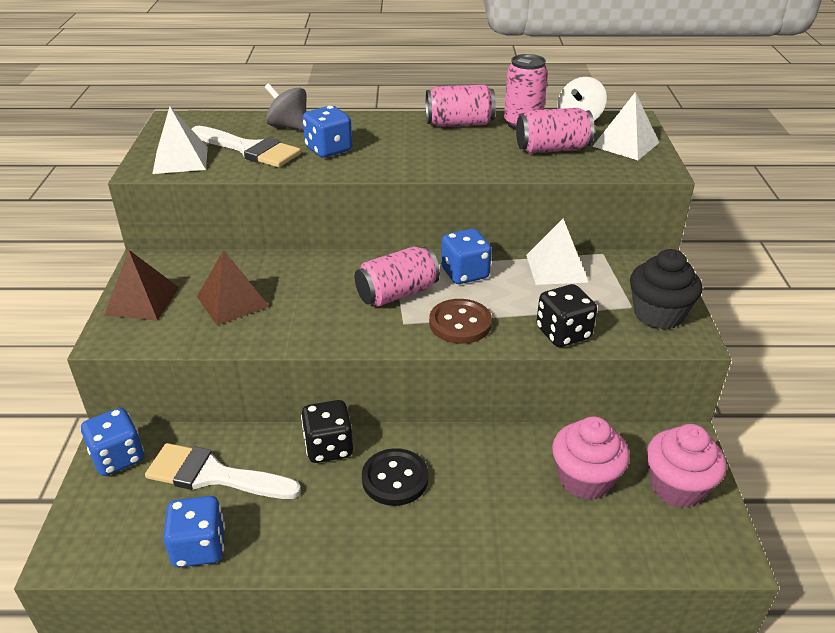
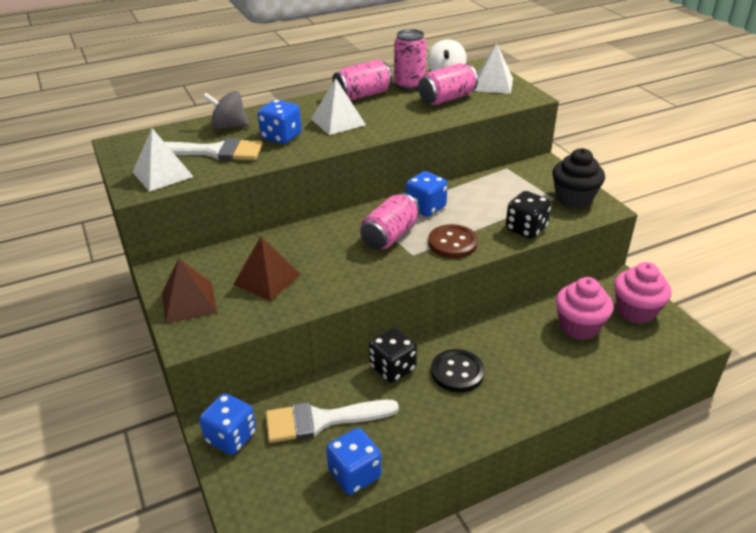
camera: 25 degrees left, 0 degrees up
(556, 268) = (485, 186): white pyramid -> white pyramid (338, 121)

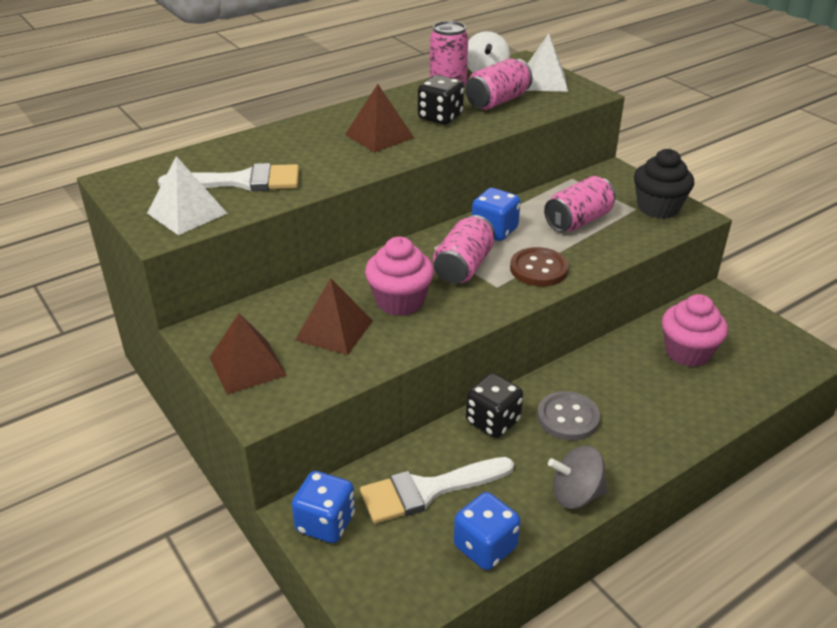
camera: 10 degrees left, 0 degrees up
(229, 126) = (248, 150): grey spinning top -> grey spinning top (576, 495)
(281, 137) = (317, 158): blue dice -> none
(338, 121) = (379, 136): white pyramid -> brown pyramid
(363, 95) = (397, 102): pink can -> pink can (578, 221)
(457, 372) = (568, 418): black button -> grey button
(526, 229) = (616, 246): black dice -> black dice (440, 117)
(636, 311) = (744, 329): pink cupcake -> pink cupcake (400, 301)

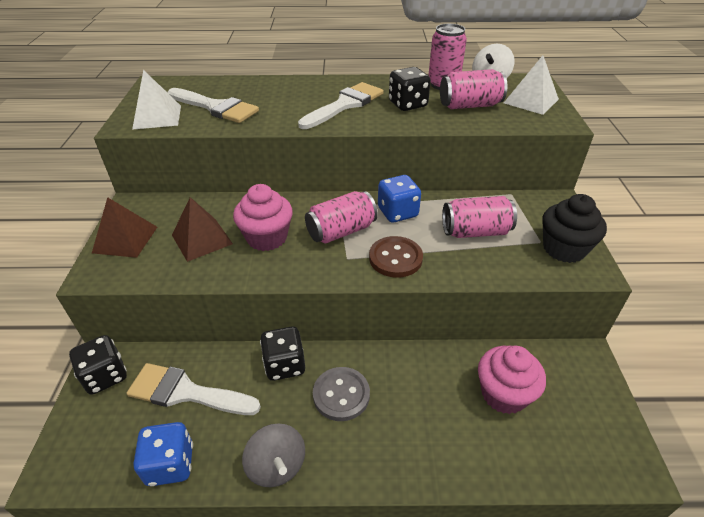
camera: 35 degrees right, 5 degrees up
(325, 523) = (105, 376): blue dice -> black dice
(379, 136) = (345, 105): brown pyramid -> white brush
(576, 495) = (277, 466): grey spinning top -> grey spinning top turned 150 degrees counterclockwise

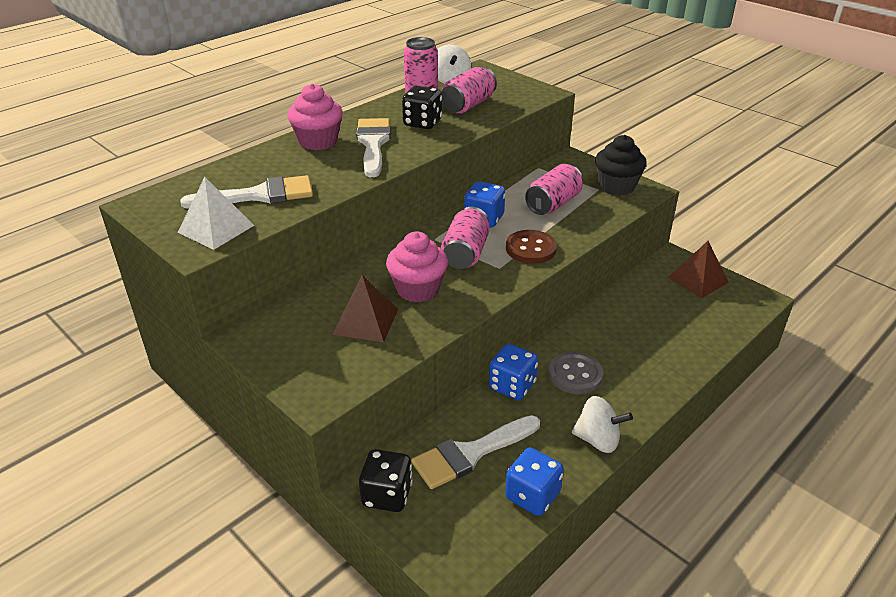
camera: 45 degrees left, 5 degrees down
(125, 239) = (295, 362): brown pyramid -> brown pyramid (698, 279)
(277, 466) = (598, 440): grey spinning top -> white spinning top
(285, 365) = (512, 386): black dice -> blue dice
(504, 394) = (660, 307): pink cupcake -> pink cupcake (318, 141)
(531, 101) = (503, 85): white pyramid -> none

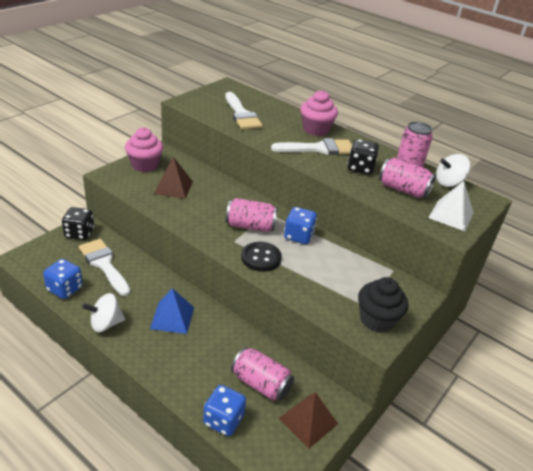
camera: 80 degrees right, 0 degrees up
(216, 229) = (204, 105): white pyramid -> white pyramid (451, 215)
(417, 289) = (206, 206): pink cupcake -> pink cupcake (145, 165)
(512, 386) = (162, 284): blue dice -> blue dice (223, 420)
(530, 249) = (261, 258): brown button -> black button
(553, 204) = (332, 275): pink can -> pink can (261, 384)
(575, 375) = (172, 317): grey button -> blue pyramid
(598, 440) = (106, 324): white spinning top -> white spinning top turned 60 degrees clockwise

